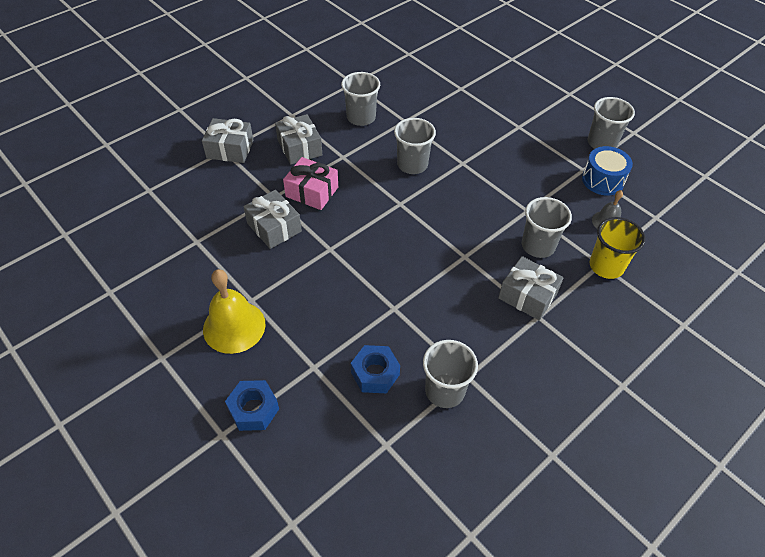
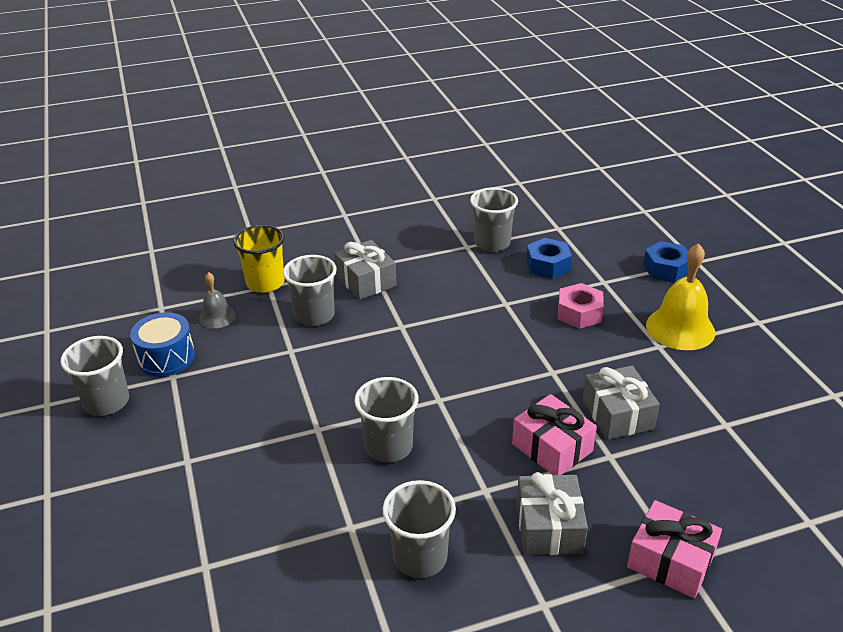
camera: 155 degrees left, 15 degrees down
(230, 149) = (670, 561): grey gift -> pink gift
(326, 317) = (579, 313): none -> pink nut

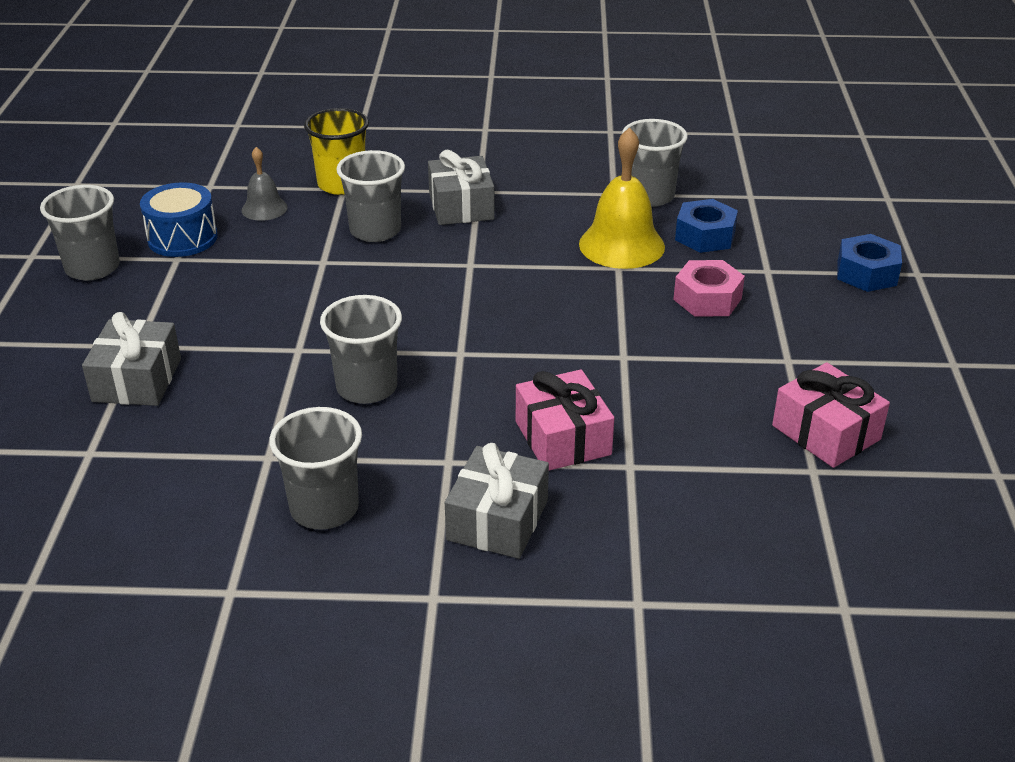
camera: 20 degrees right, 0 degrees up
(617, 414) = (673, 423): grey gift -> grey gift (137, 380)
(670, 561) = (624, 598): pink gift -> pink gift (826, 432)
(680, 328) = (833, 346): yellow bell -> yellow bell (621, 245)

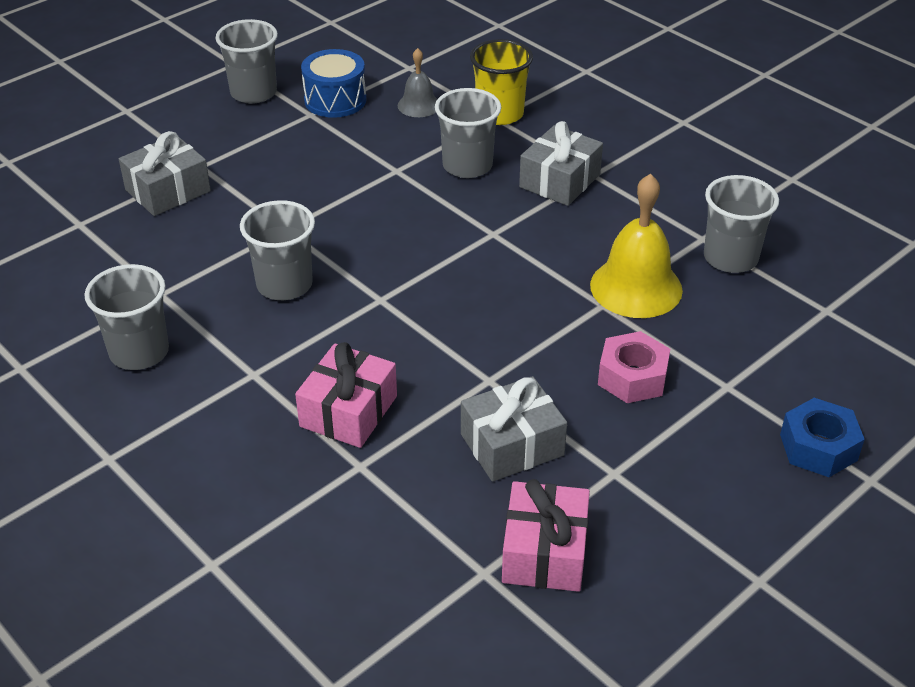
camera: 45 degrees right, 5 degrees up
(497, 520) = (219, 438): grey gift -> grey gift (512, 445)
(705, 236) = (721, 322): blue nut -> none

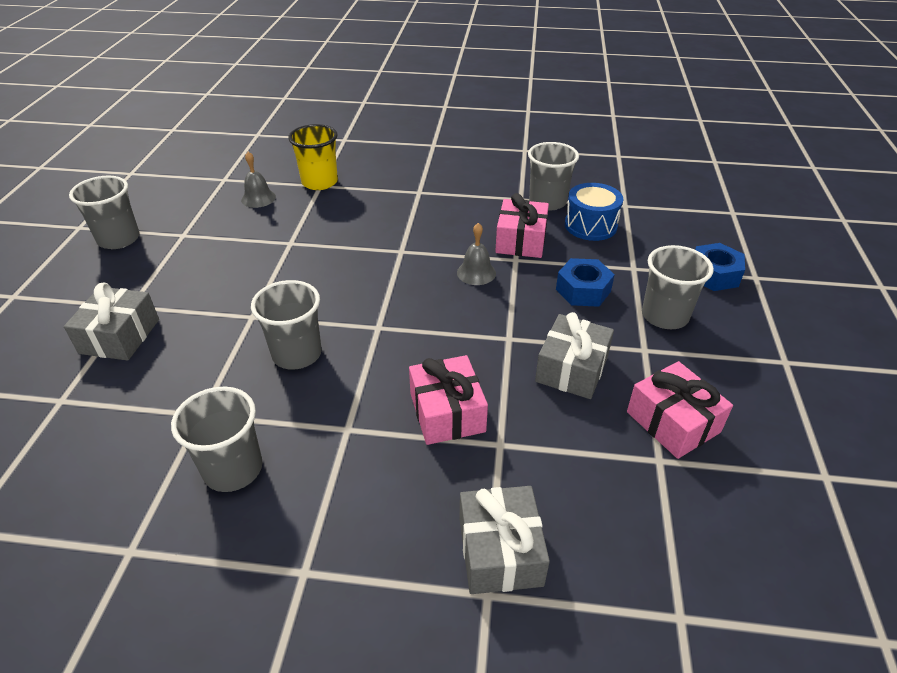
camera: 40 degrees left, 0 degrees up
(335, 100) = (192, 219): blue drum -> blue drum (590, 225)
(467, 166) = (335, 219): grey cup -> grey cup (664, 316)
(541, 296) = (476, 273): none -> grey bell
(560, 181) = (404, 203): grey gift -> grey gift (500, 551)
(632, 377) = (583, 290): pink nut -> blue nut
(636, 287) = (521, 240): yellow bell -> pink gift

